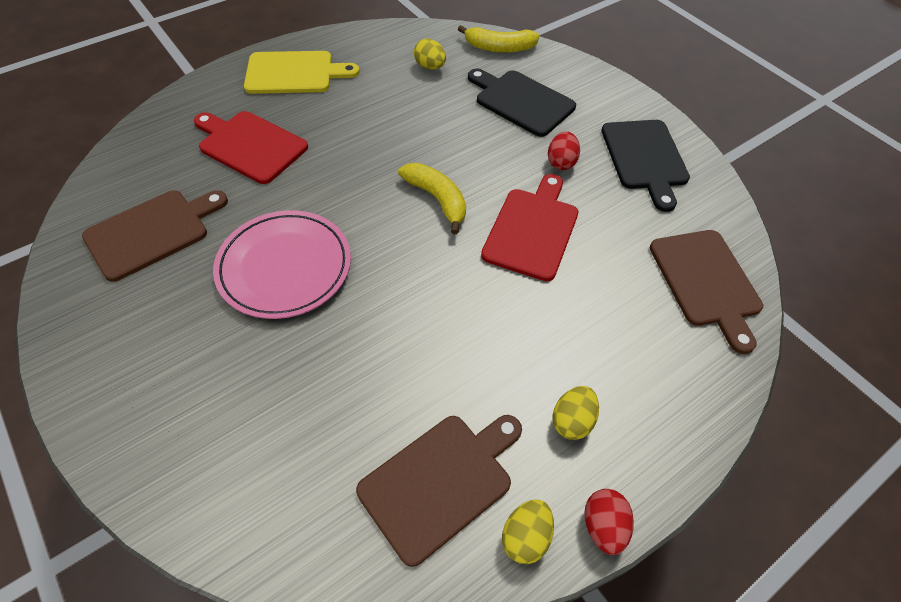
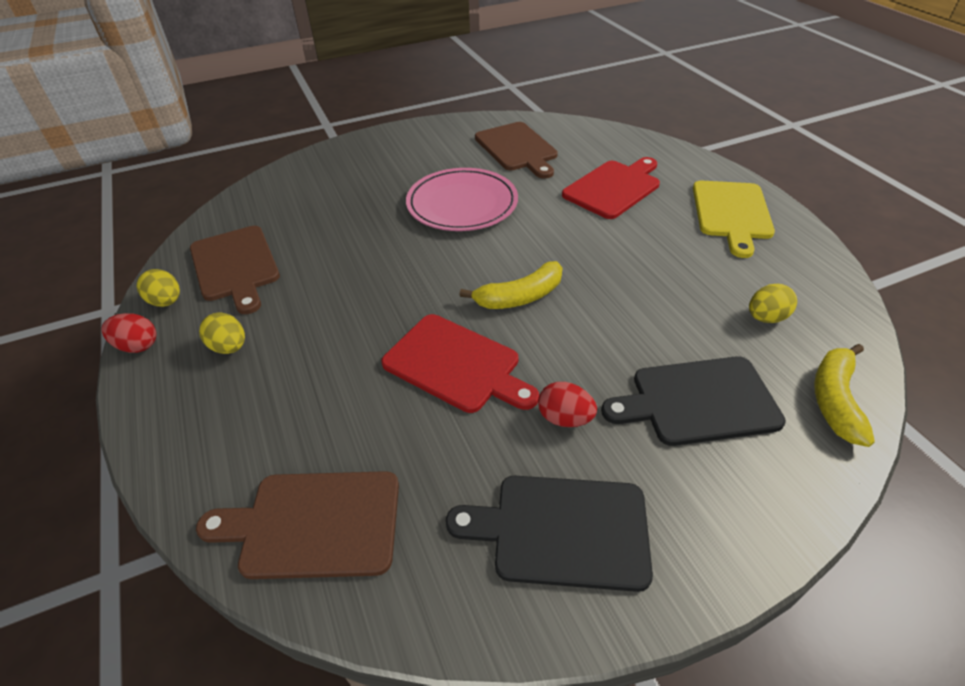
camera: 105 degrees right, 10 degrees down
(521, 101) = (698, 401): black cutting board -> black cutting board turned 150 degrees counterclockwise

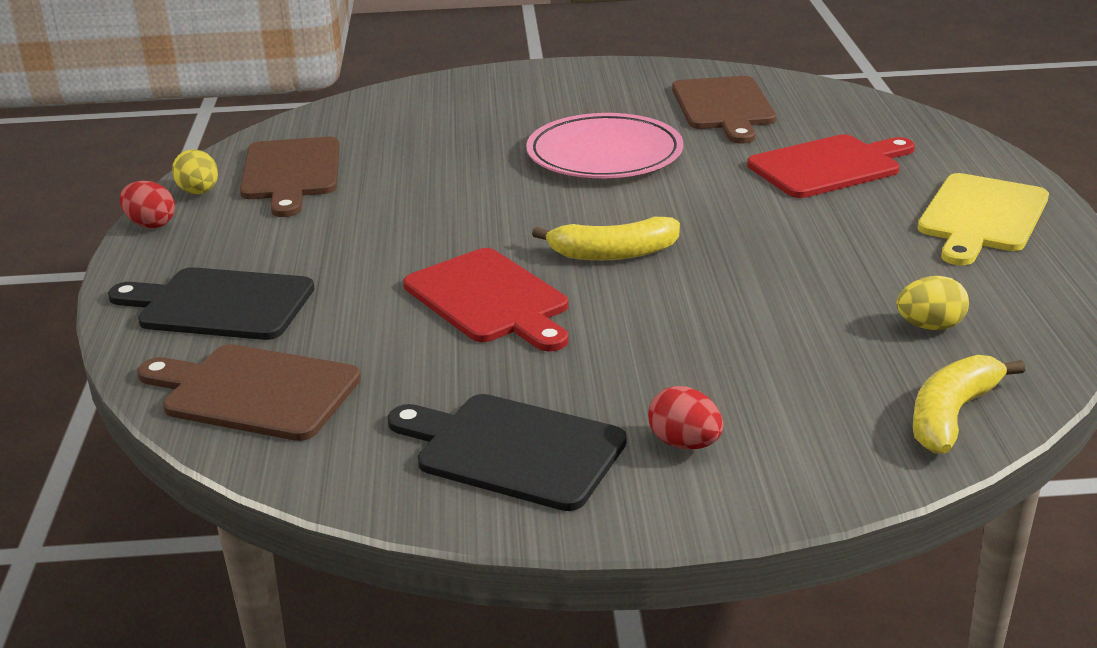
camera: 20 degrees right, 15 degrees down
(229, 347) = (245, 241): yellow egg -> none
(564, 418) = (585, 366): red egg -> red egg (684, 444)
(698, 401) = (764, 383): black cutting board -> black cutting board (219, 304)

